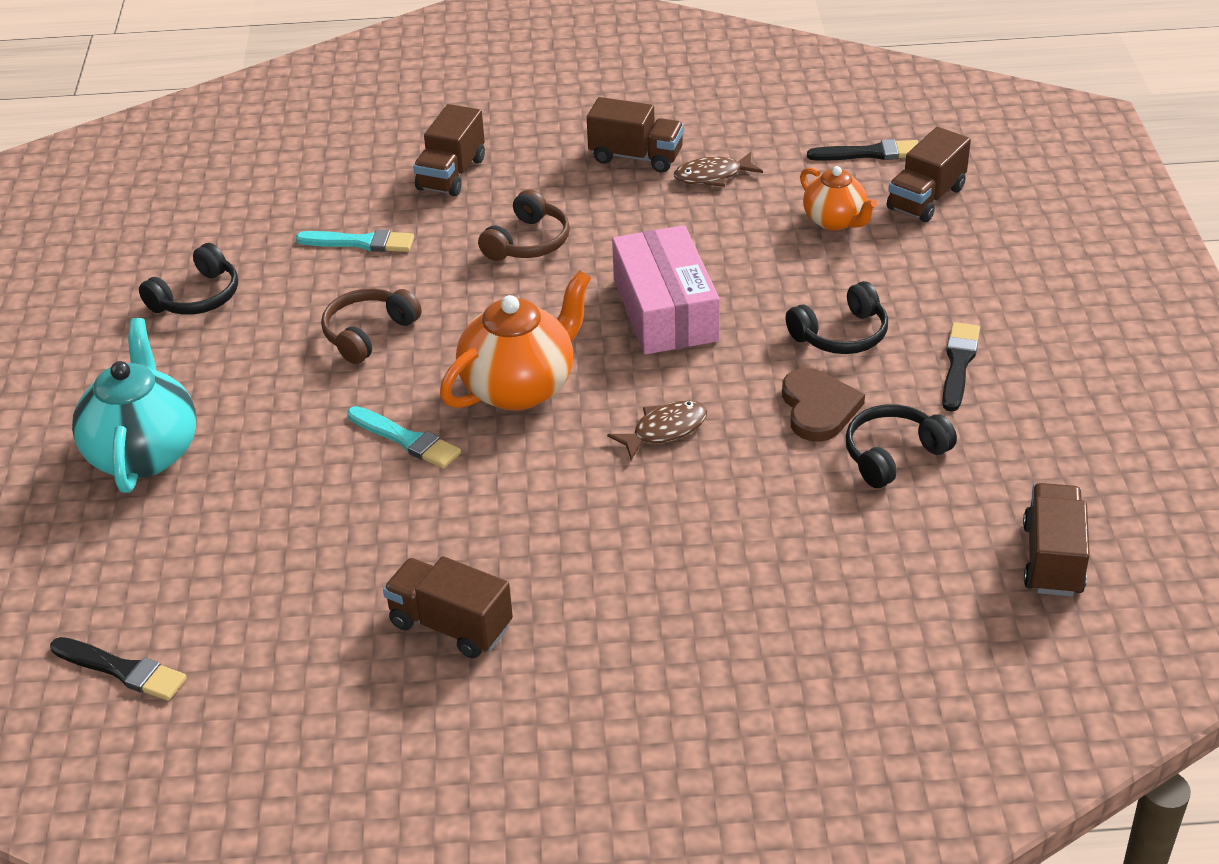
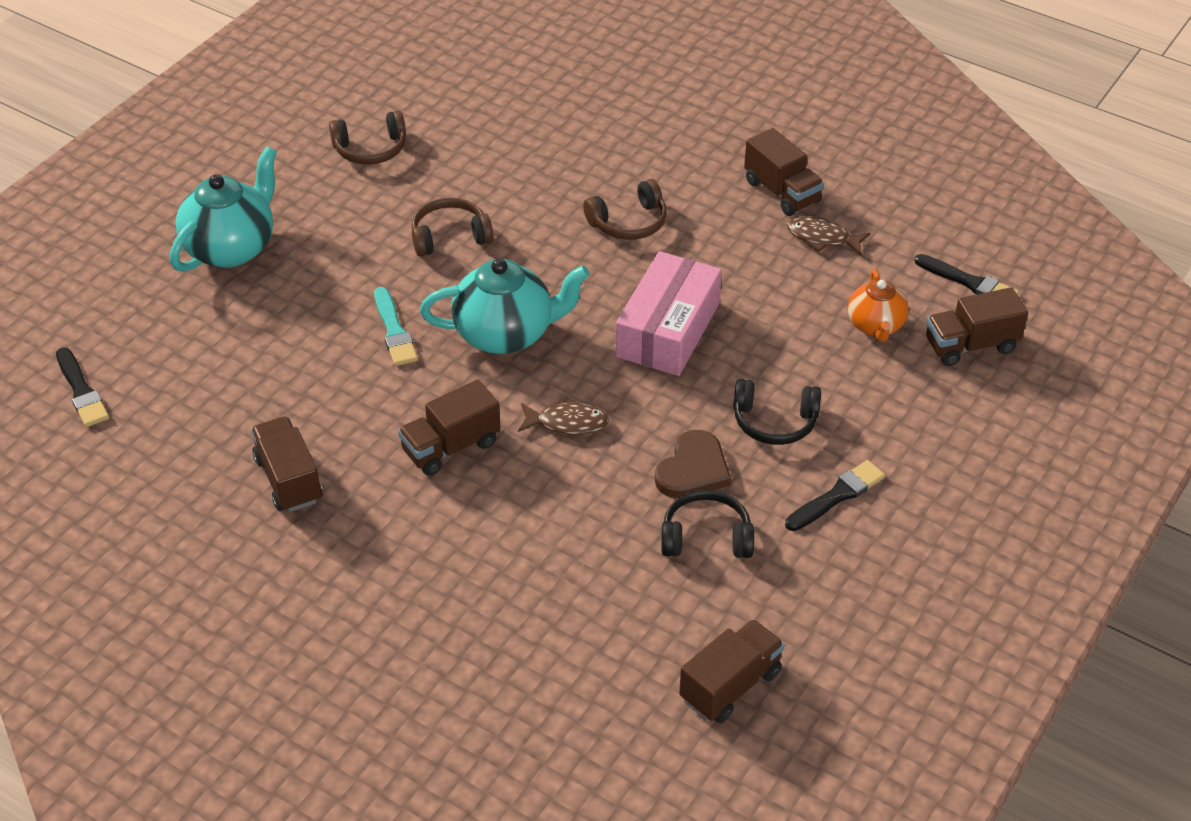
camera: 35 degrees right, 5 degrees up
(197, 297) = (371, 149): black headphones -> brown headphones
(361, 242) = (515, 162): turquoise brush -> none
(451, 174) = (632, 138): brown truck -> brown truck (451, 447)
(520, 387) = (506, 334): orange teapot -> turquoise teapot

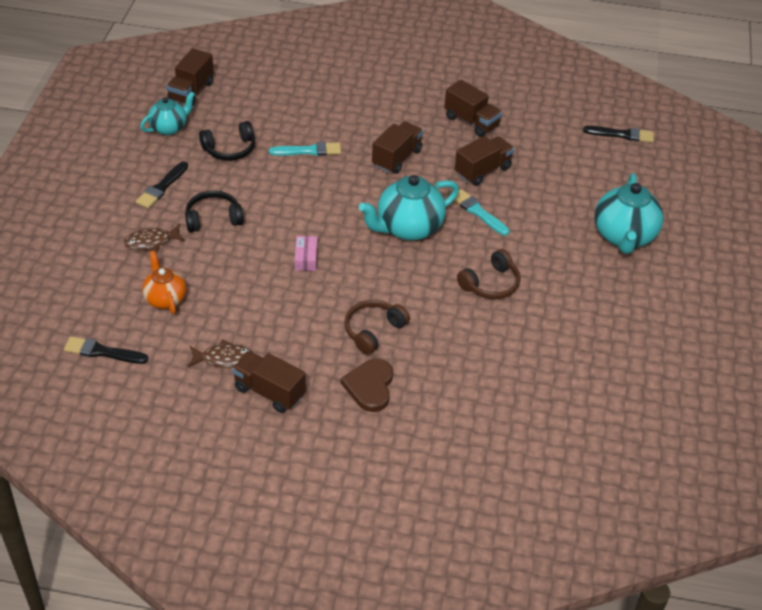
camera: 155 degrees right, 0 degrees up
(81, 391) = (622, 135): black brush -> black brush turned 150 degrees clockwise
(371, 149) = (601, 338): brown headphones -> none
(567, 423) = (338, 186): brown fish -> brown fish (151, 242)
(580, 498) = (309, 151): none -> turquoise brush
(668, 330) = (306, 258): pink box -> pink box, size x0.44
(693, 469) = (252, 180): brown heart -> brown heart (370, 386)
(794, 611) = (169, 128): none -> turquoise teapot
(971, 345) = (94, 302): brown truck -> brown truck (482, 171)

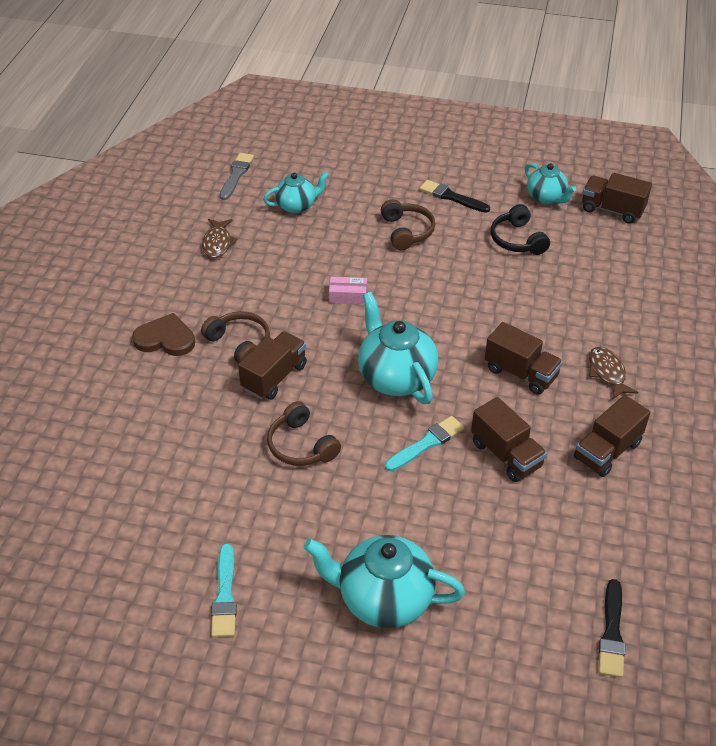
camera: 95 degrees right, 0 degrees up
(102, 352) = (236, 175): black brush -> grey brush
(151, 242) = (373, 194): brown fish -> brown fish (607, 373)
(165, 299) = (297, 206): orange teapot -> turquoise teapot
(213, 219) = (406, 231): black headphones -> brown headphones
(269, 392) = (172, 272): brown truck -> brown truck (274, 377)
(309, 151) = (523, 299): turquoise brush -> turquoise brush (225, 595)

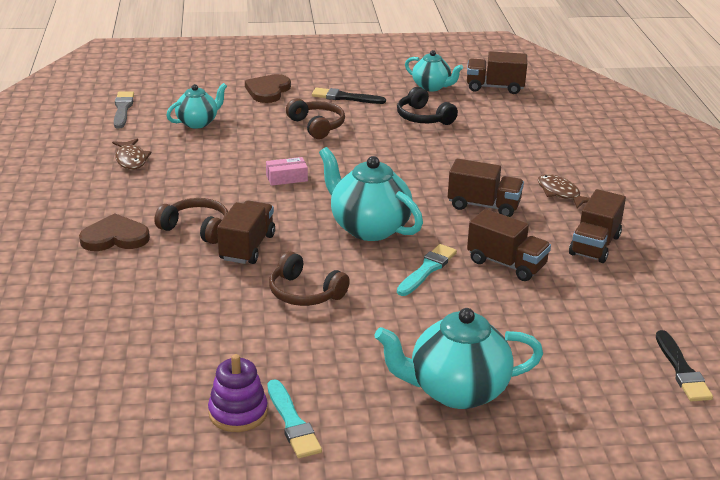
camera: 20 degrees left, 15 degrees down
(184, 571) = (238, 413): none -> purple stacking toy
(380, 174) = (268, 91): none -> brown heart

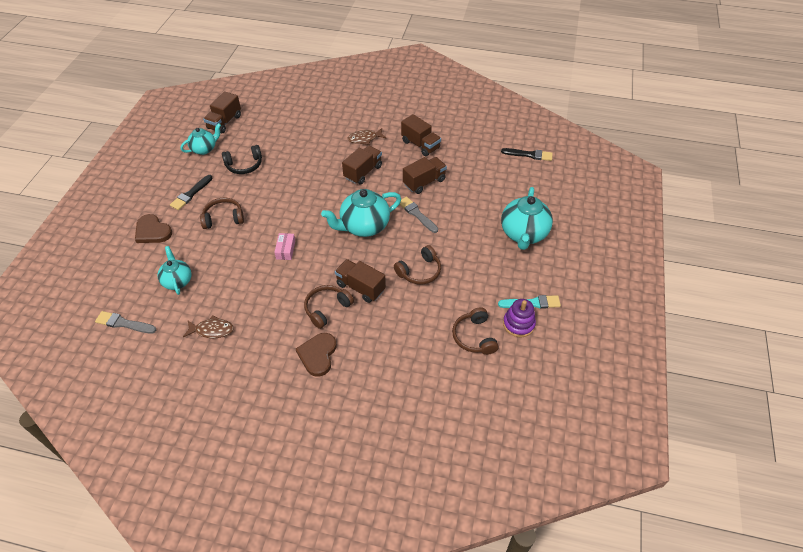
camera: 70 degrees left, 20 degrees up
(193, 368) = (474, 337): none -> brown headphones
(427, 269) = (417, 214): turquoise brush -> grey brush

